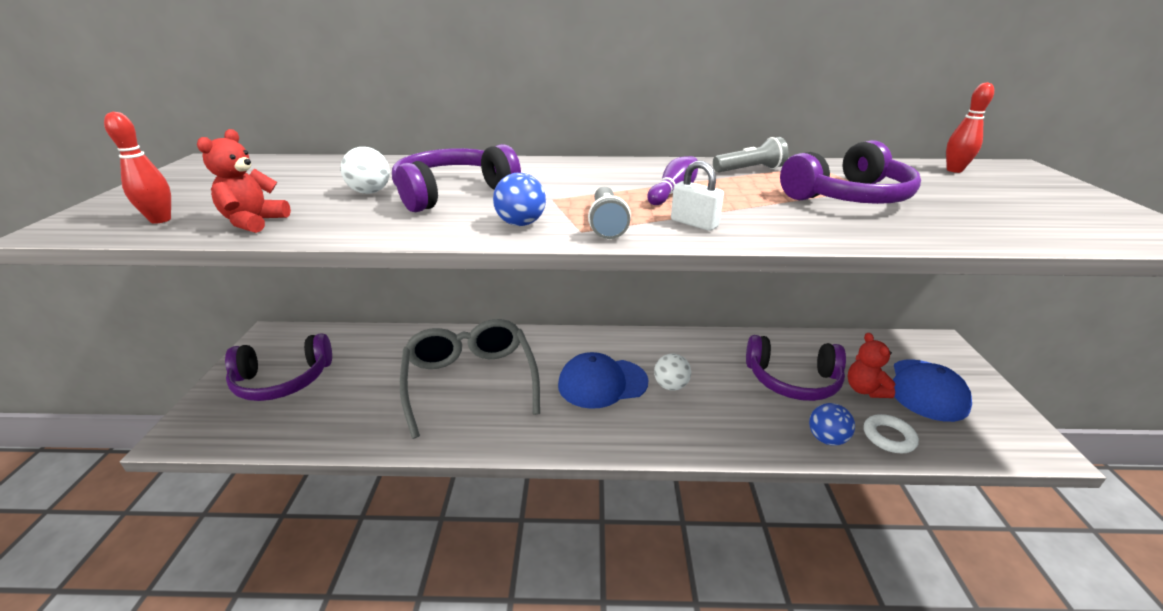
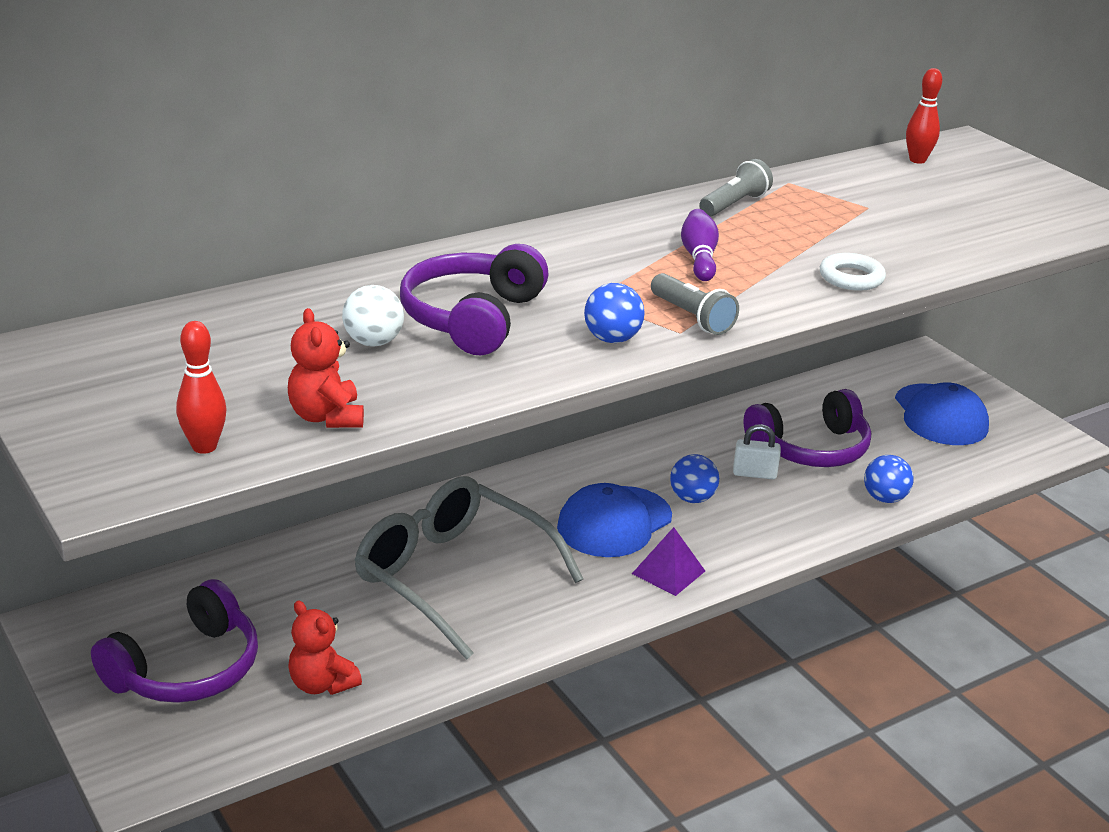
camera: 35 degrees left, 0 degrees up
(603, 431) = (668, 572): none -> purple pyramid
(670, 386) = (692, 498): white ball -> blue ball
(694, 223) = (766, 295): white padlock -> white padlock (754, 474)
(848, 197) = (860, 224): purple headphones -> none
(864, 390) = (885, 435): red teddy bear -> red teddy bear (322, 684)
(888, 437) = (936, 476): white ring -> white ring (851, 278)

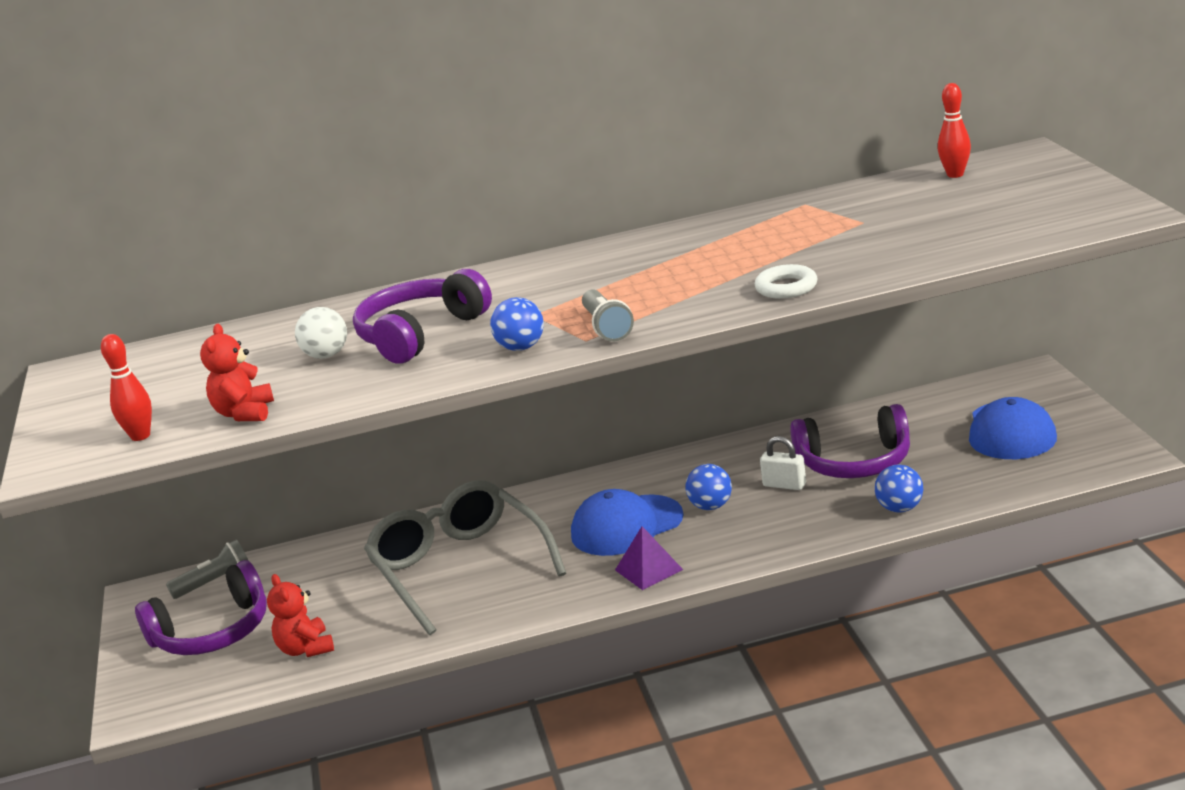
camera: 25 degrees right, 5 degrees down
(699, 258) = (658, 276): purple bowling pin -> none
(734, 204) = (733, 227): grey flashlight -> grey flashlight (215, 582)

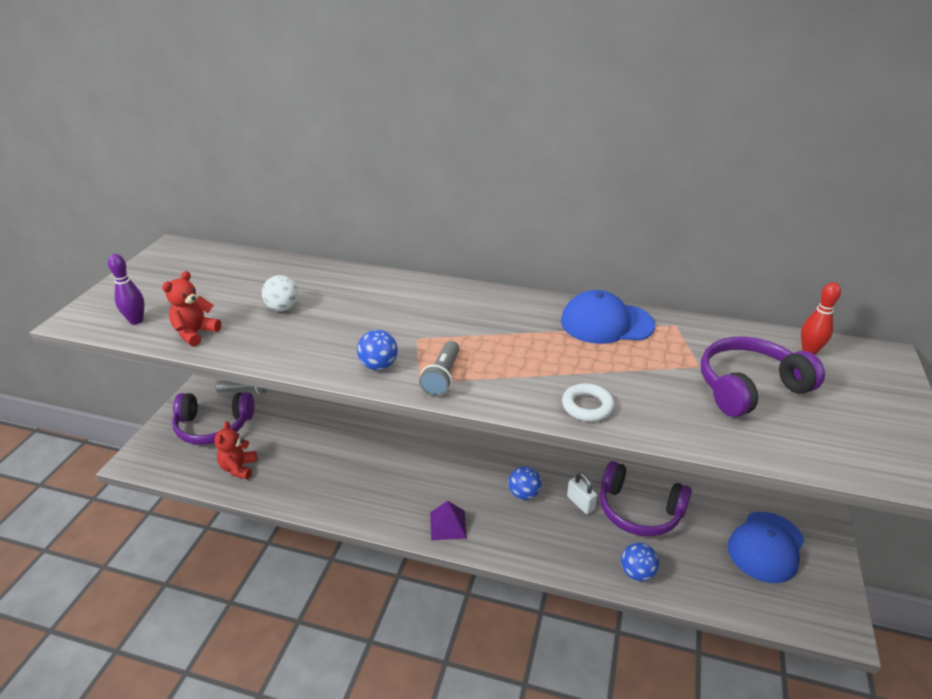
camera: 25 degrees right, 10 degrees up
(140, 436) = (136, 321): red bowling pin -> purple bowling pin
(420, 334) = (344, 318): purple headphones -> purple headphones (749, 387)
(459, 568) = (356, 456): grey glasses -> none
(626, 526) = (465, 479): blue cap -> blue cap (606, 323)

